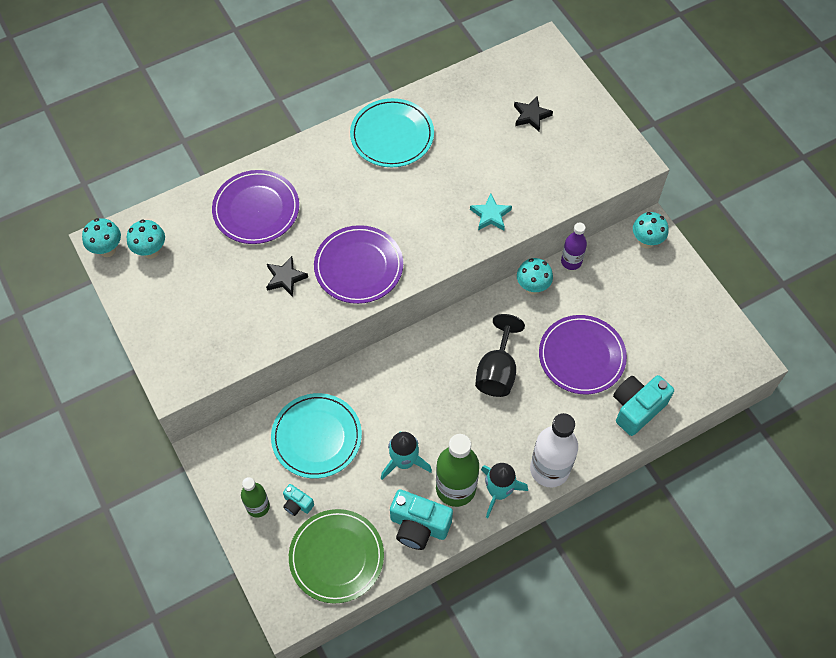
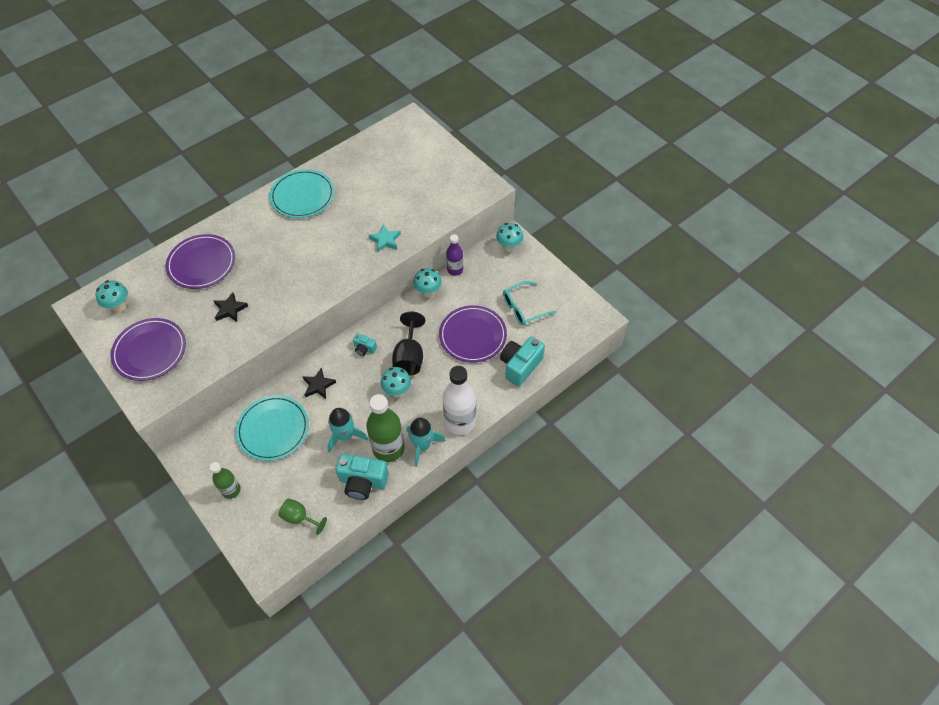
camera: 10 degrees left, 5 degrees down
(107, 250) = (84, 311): turquoise mushroom -> turquoise mushroom (397, 391)
(297, 504) = (263, 482): turquoise camera -> turquoise camera (364, 349)
(336, 557) = (299, 517): green plate -> green goblet
(358, 266) = (287, 292): purple plate -> purple plate (150, 351)
(531, 115) = (407, 167): black star -> black star (318, 385)
(653, 329) = (523, 308): none -> turquoise glasses

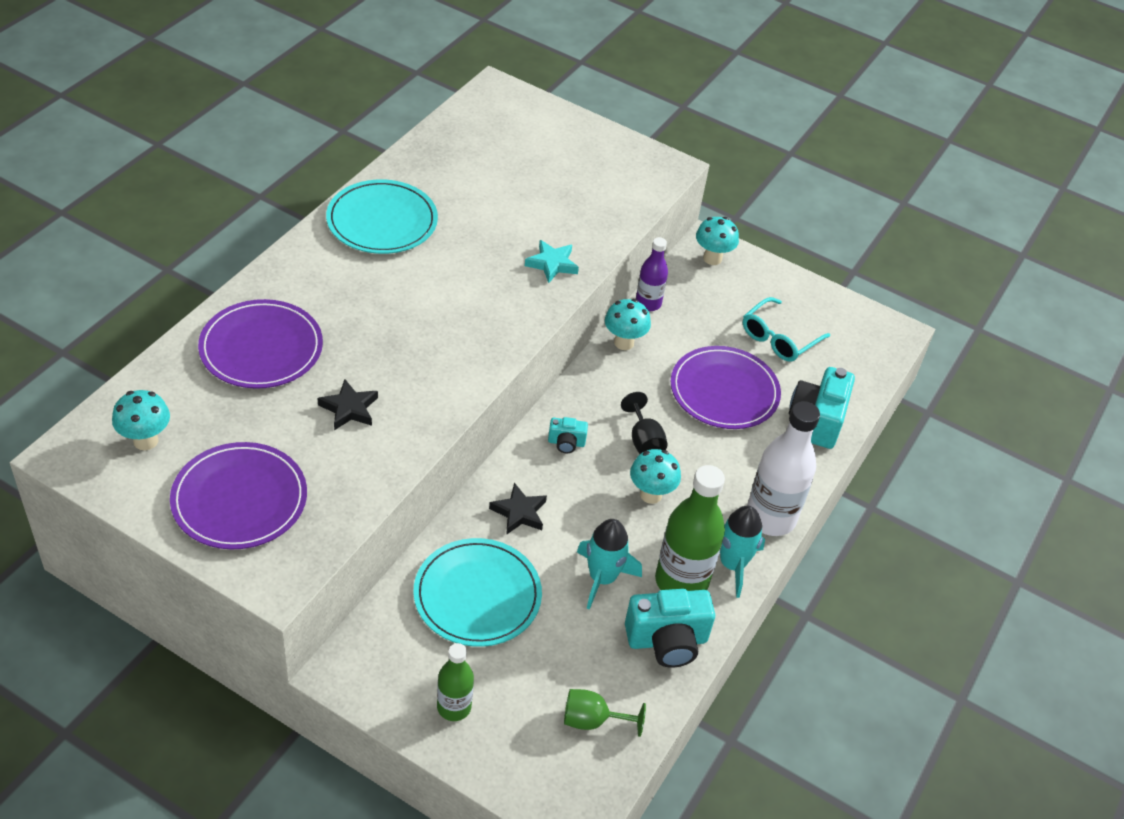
camera: 25 degrees left, 10 degrees down
(409, 357) = (644, 441): black goblet -> black goblet, size x0.65

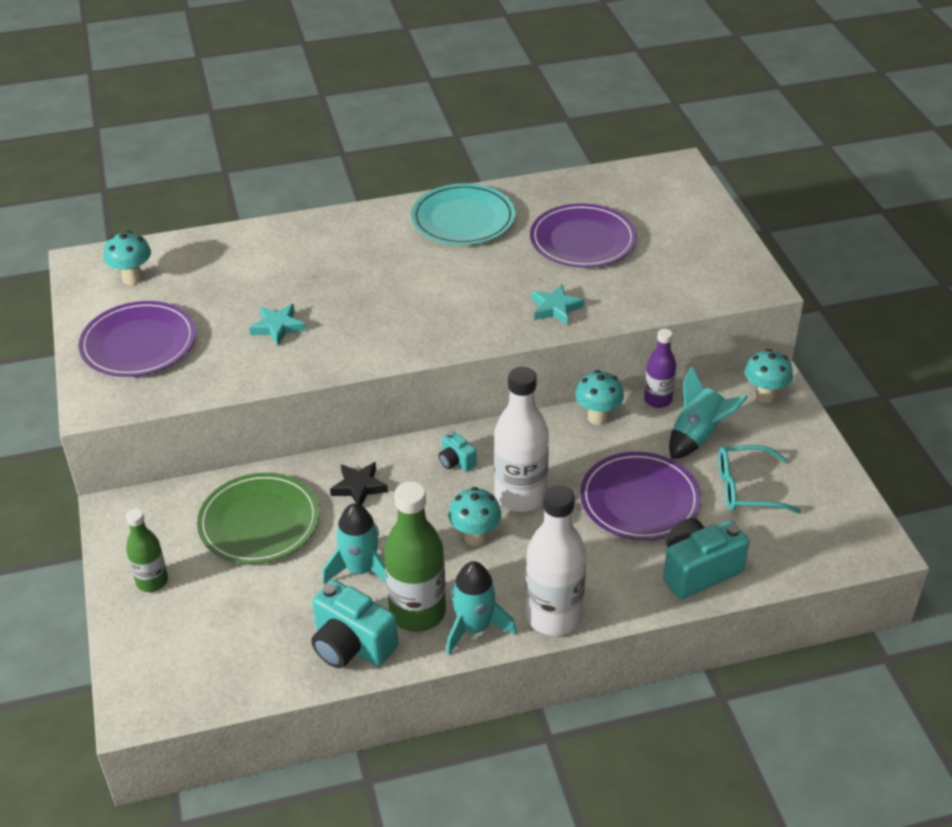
camera: 50 degrees right, 5 degrees down
(261, 348) = (272, 260): purple plate -> purple plate (582, 240)
(349, 408) = (277, 327): black star -> turquoise star
(477, 595) = (259, 522): turquoise plate -> green plate
(592, 720) = (228, 657): green goblet -> none
(644, 441) = (520, 496): black goblet -> white bottle
(705, 317) = (697, 436): none -> turquoise rocket

